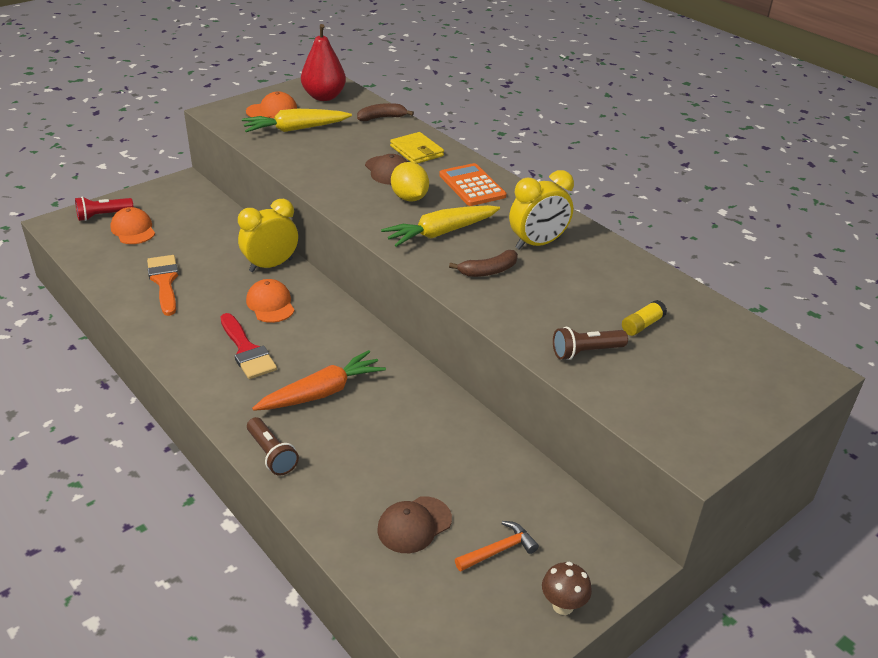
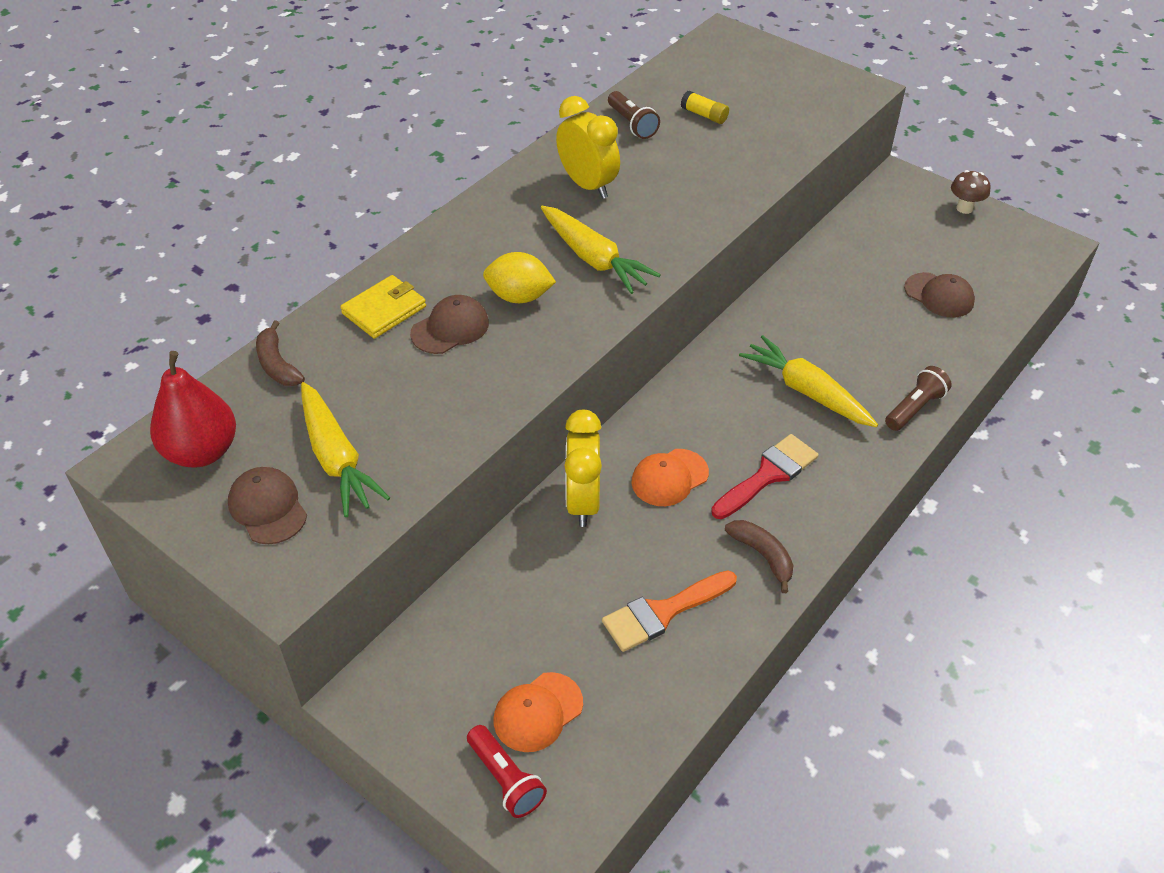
camera: 100 degrees left, 10 degrees up
(271, 265) = (582, 502): yellow clock -> yellow clock turned 45 degrees clockwise
(272, 110) = (268, 508): orange cap -> brown cap
(322, 392) = (806, 391): orange carrot -> yellow carrot
(409, 198) = (519, 297): yellow lemon -> yellow lemon turned 45 degrees clockwise
(472, 186) = (470, 247): orange calculator -> none
(488, 271) = (657, 214): brown banana -> brown banana (763, 556)
(498, 550) = (934, 244): orange hammer -> none
(586, 352) = (763, 145): brown flashlight -> brown flashlight (632, 124)

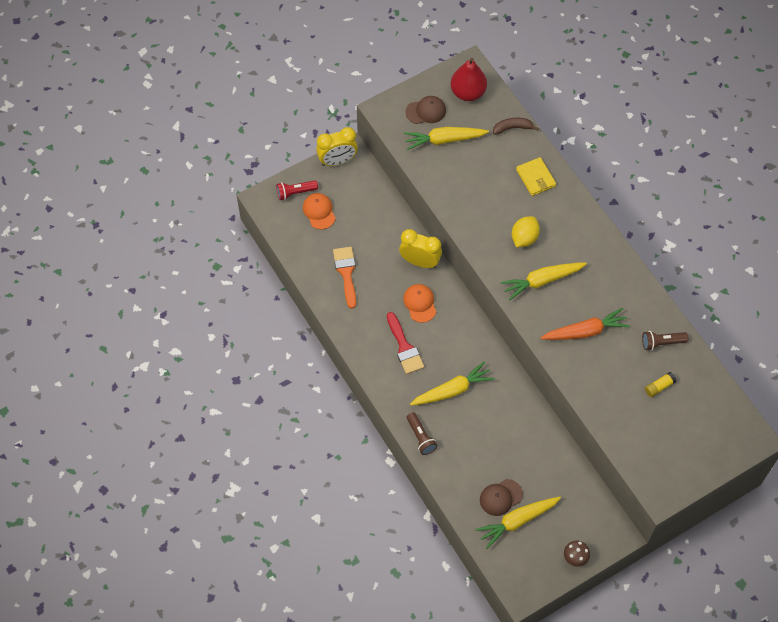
camera: 110 degrees right, 15 degrees up
(450, 328) = (512, 202): brown cap -> none
(588, 185) = (608, 299): yellow clock -> yellow clock (337, 161)
(658, 196) = (585, 331): none -> orange carrot
(763, 556) = (359, 325): brown banana -> none
(960, 271) = (517, 521): none -> yellow carrot

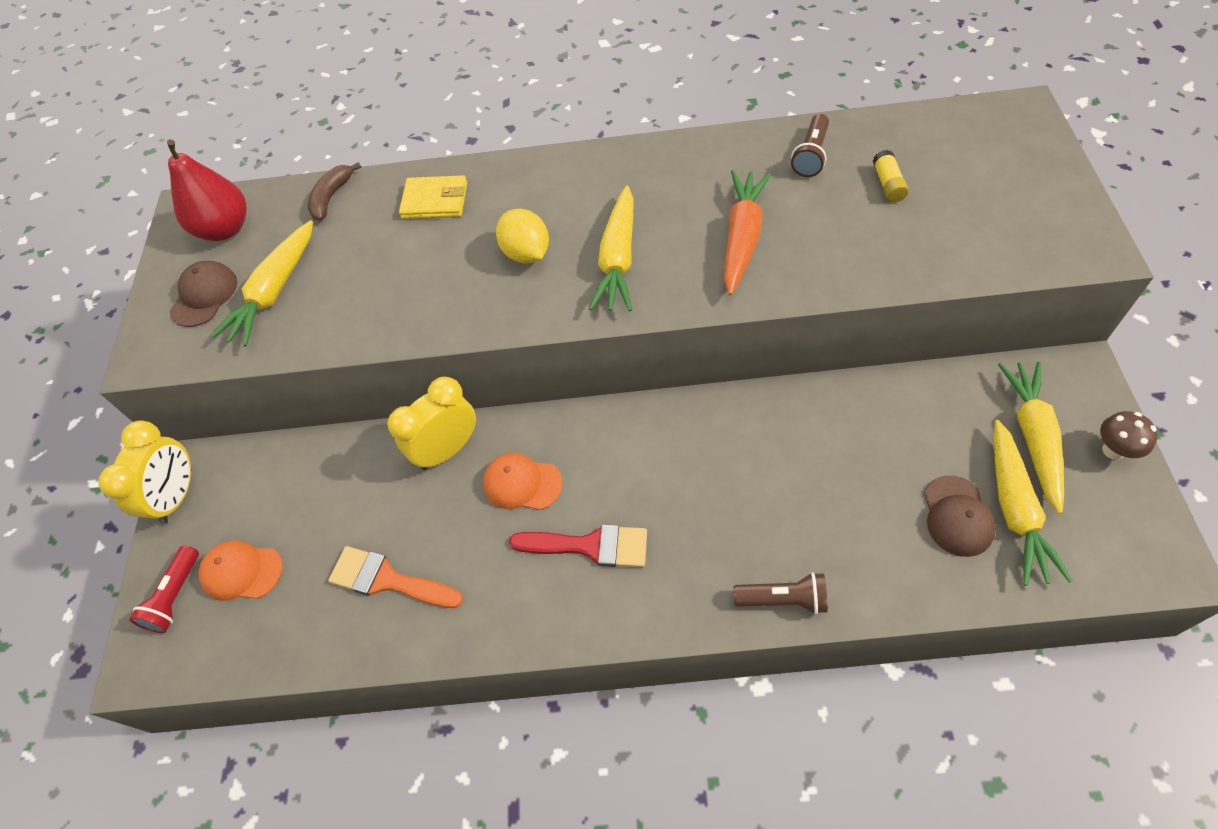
camera: 55 degrees left, 5 degrees down
(452, 390) = (713, 503): yellow carrot -> yellow carrot (1033, 437)

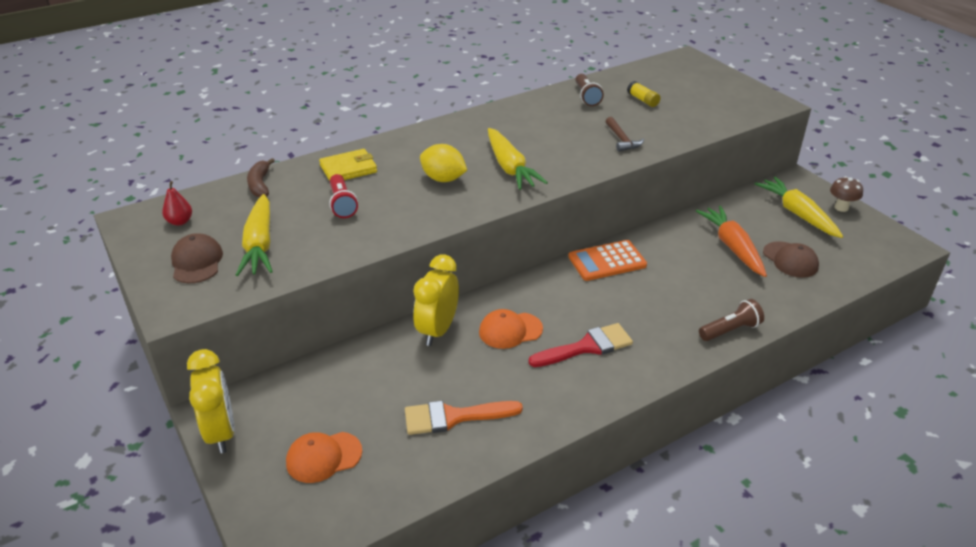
camera: 35 degrees left, 20 degrees down
(175, 596) = (274, 495): red flashlight -> red flashlight (342, 204)
(225, 229) = (180, 222): red pear -> red pear, size x0.49
(704, 421) = (607, 261): none -> orange calculator
(742, 237) = (580, 140): orange carrot -> orange carrot (732, 247)
(800, 254) = (622, 140): none -> brown hammer
(1014, 509) = (816, 247): yellow carrot -> none

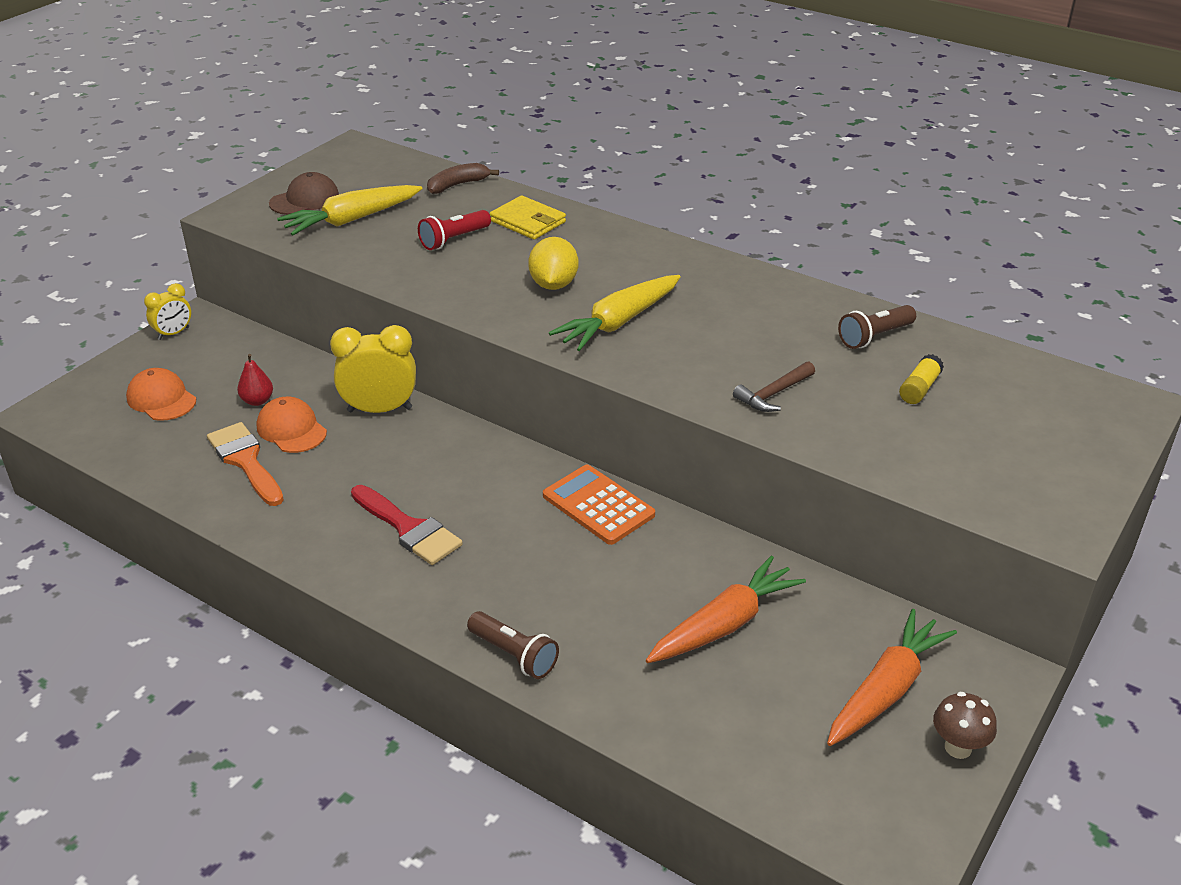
camera: 65 degrees right, 0 degrees up
(180, 222) = (364, 169): red pear -> red pear (257, 401)
(221, 432) = (173, 333): yellow clock -> yellow clock, size x0.58
(510, 330) = (407, 461): orange cap -> orange cap (291, 429)
(790, 260) = (737, 698): brown cap -> none
(797, 214) = (886, 689): yellow carrot -> orange carrot

